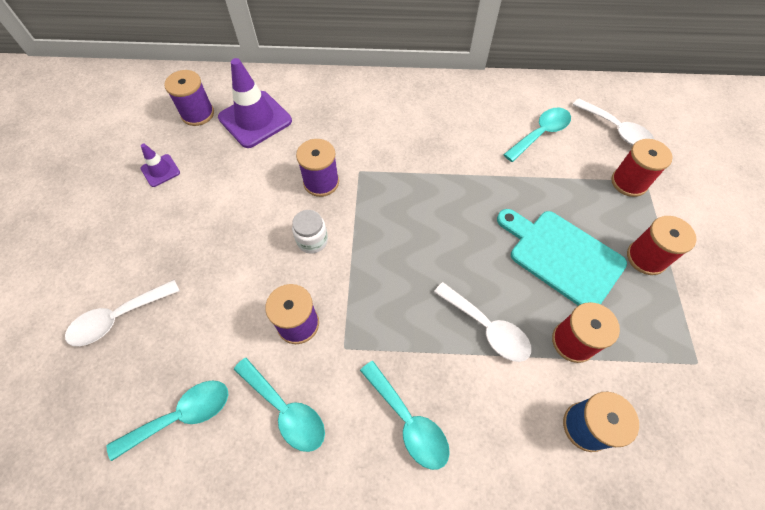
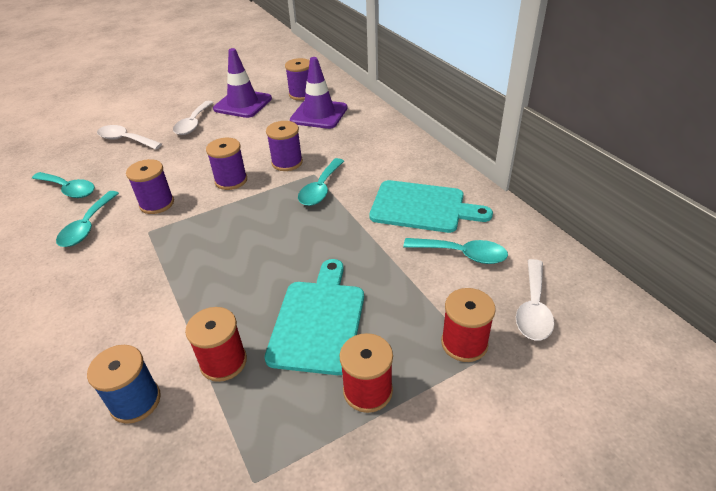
camera: 60 degrees right, 20 degrees down
(160, 170) = (243, 104): purple traffic cone -> purple traffic cone, size x1.97
(312, 240) = (231, 180): white jar -> purple spool
(408, 421) = (100, 286): turquoise spoon -> turquoise spoon (320, 189)
(468, 125) = (422, 207): none -> turquoise cutting board
(487, 328) = (206, 299): white spoon -> white spoon (193, 123)

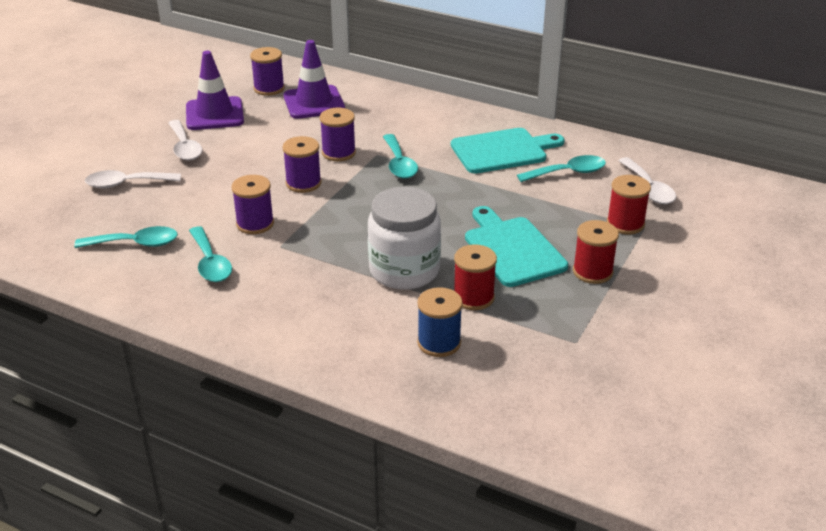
camera: 35 degrees left, 5 degrees down
(203, 300) = (404, 270): none -> white jar

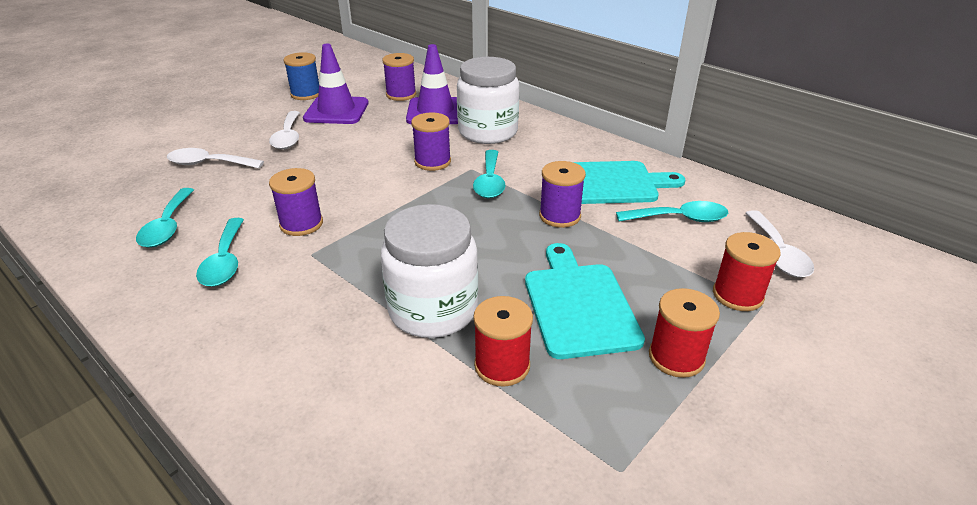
camera: 15 degrees right, 0 degrees up
(135, 243) = (168, 226): turquoise spoon -> turquoise spoon turned 75 degrees clockwise
(303, 183) = (378, 188): purple spool -> purple spool (560, 216)
(374, 117) = (488, 132): none -> white jar
(439, 343) = (425, 428): blue spool -> blue spool (306, 94)

